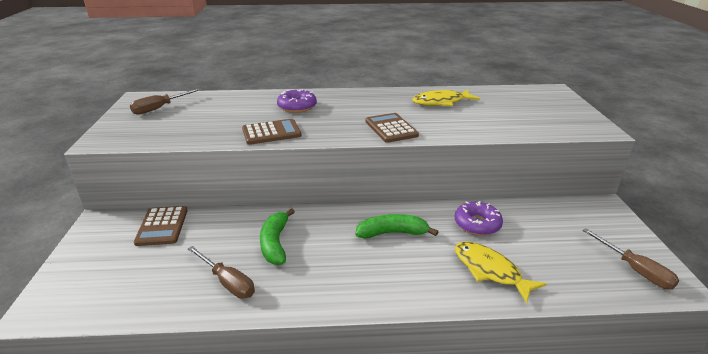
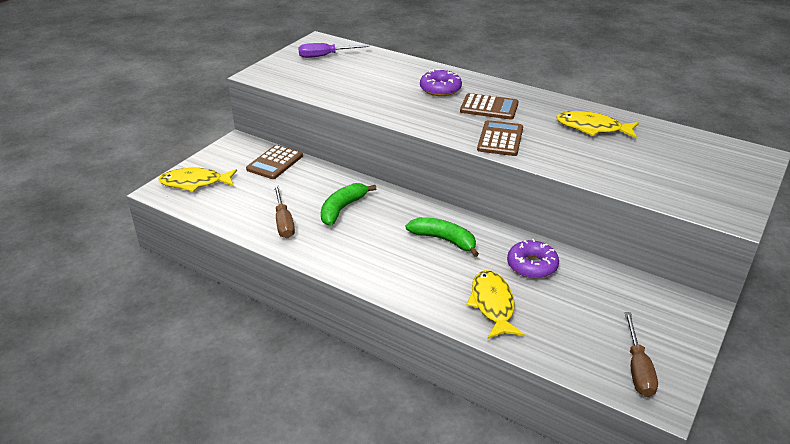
camera: 35 degrees right, 5 degrees up
(79, 283) = (195, 183): none -> yellow fish
(160, 108) = (325, 56): brown screwdriver -> purple screwdriver
(271, 132) = (389, 108): brown calculator -> brown calculator (489, 107)

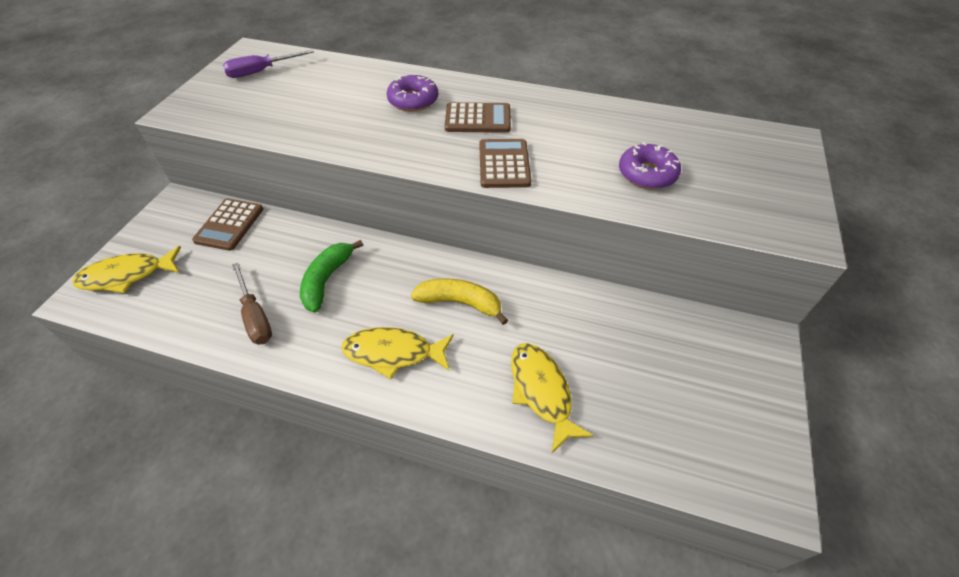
camera: 15 degrees left, 15 degrees up
(444, 240) = (460, 303): green banana -> yellow banana
(532, 265) = (570, 319): purple donut -> purple donut (647, 174)
(592, 128) = (603, 130): yellow fish -> yellow fish (393, 353)
(637, 368) = (732, 451): brown screwdriver -> none

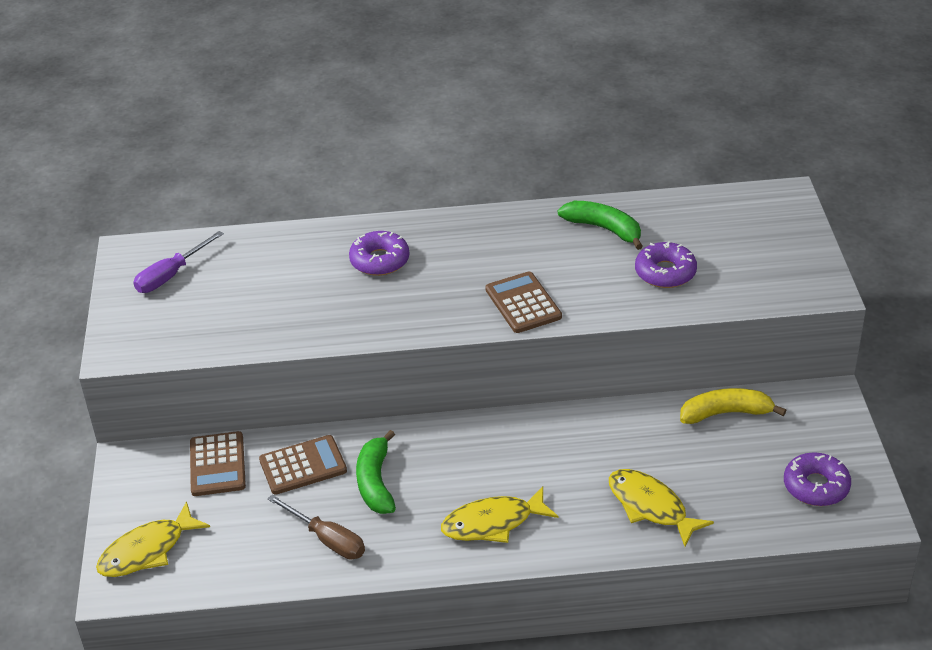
camera: 20 degrees left, 10 degrees down
(460, 303) = (529, 458): yellow banana -> yellow banana (726, 413)
(478, 119) = (465, 262): brown calculator -> brown calculator (303, 465)
(609, 124) = (604, 229): none -> green banana
(718, 433) = (816, 486): none -> purple donut

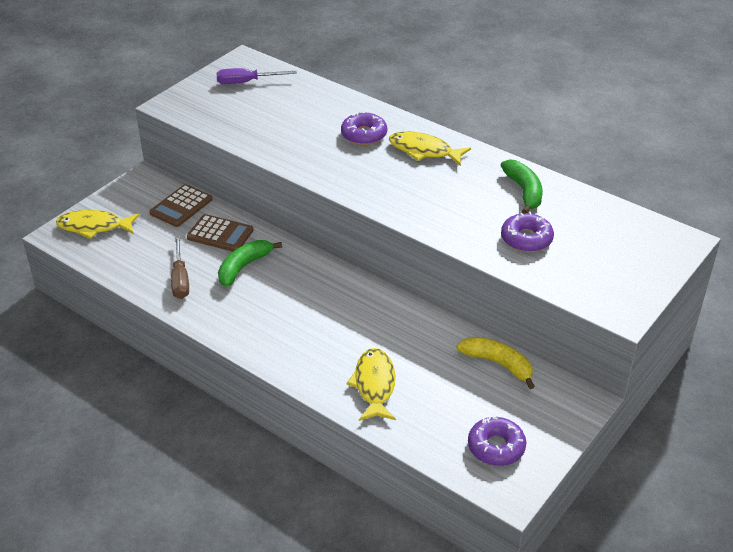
camera: 40 degrees right, 0 degrees up
(493, 523) = (274, 330): yellow fish -> yellow fish (424, 151)
(523, 303) = (411, 204): brown calculator -> none

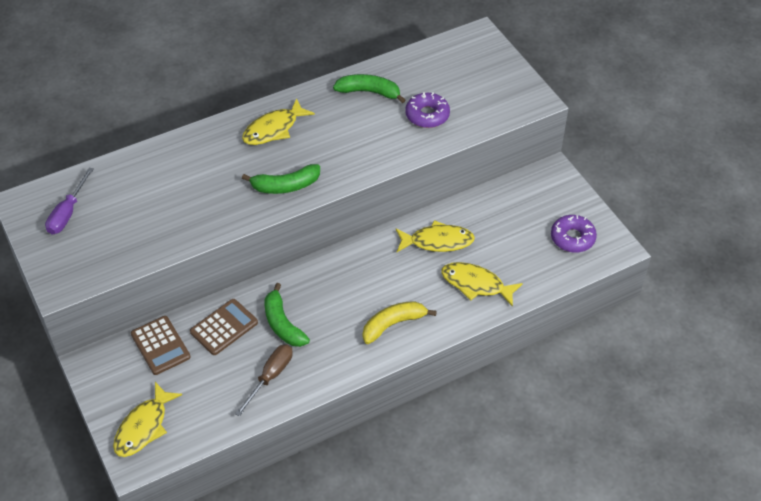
camera: 65 degrees left, 10 degrees up
(180, 279) = (270, 377): brown screwdriver -> brown screwdriver turned 75 degrees counterclockwise
(358, 180) = (285, 186): none -> green banana
(364, 135) = (221, 159): purple donut -> none
(412, 338) = (437, 241): none -> yellow fish
(498, 364) = (493, 202): yellow banana -> yellow banana (393, 324)

